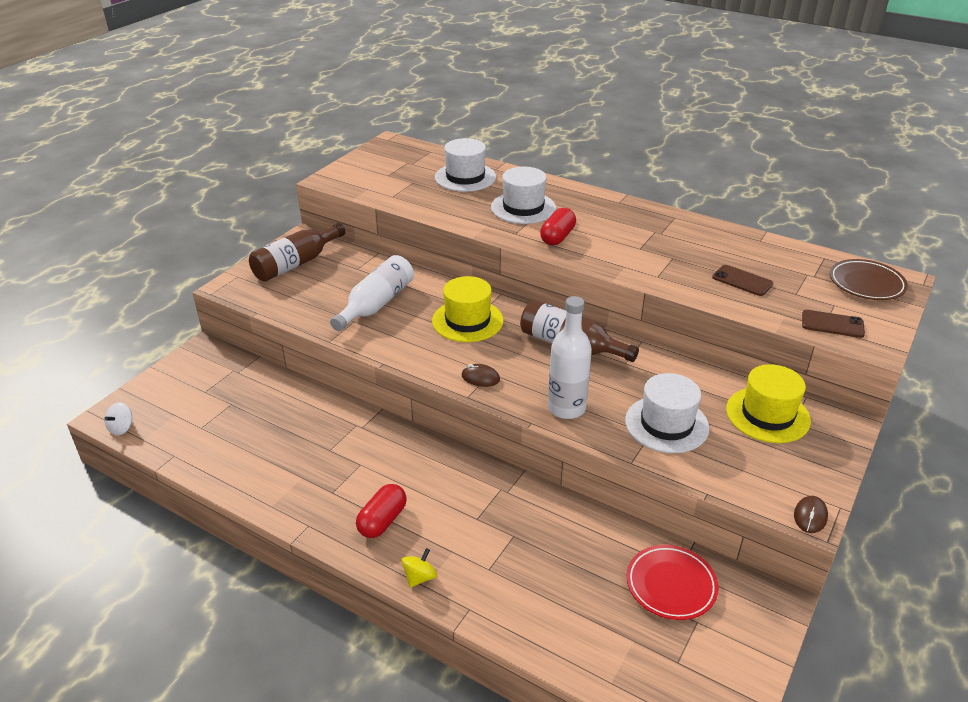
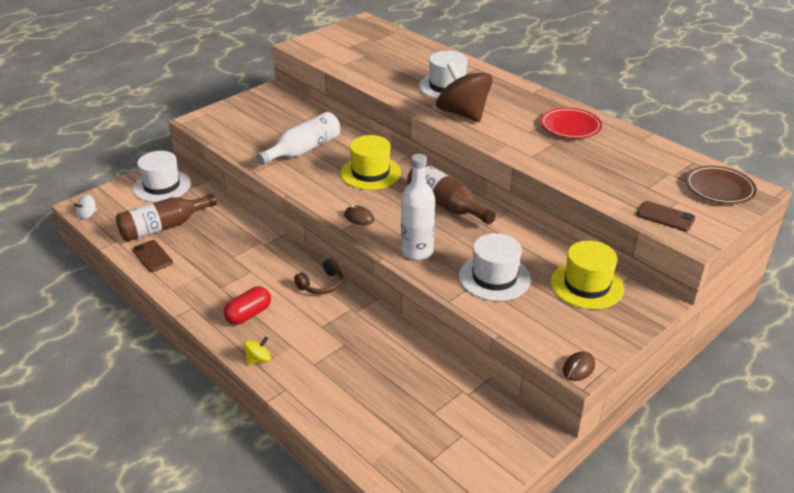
camera: 15 degrees right, 0 degrees up
(296, 264) = (255, 110): brown bottle -> brown bottle (163, 227)
(453, 465) = (321, 284): none -> brown headphones
(465, 177) = (411, 56): white hat -> white hat (162, 186)
(557, 237) = (463, 114): red capsule -> brown spinning top
(671, 585) = (454, 405): red plate -> red plate (570, 127)
(742, 281) = (605, 170): brown phone -> brown phone (152, 256)

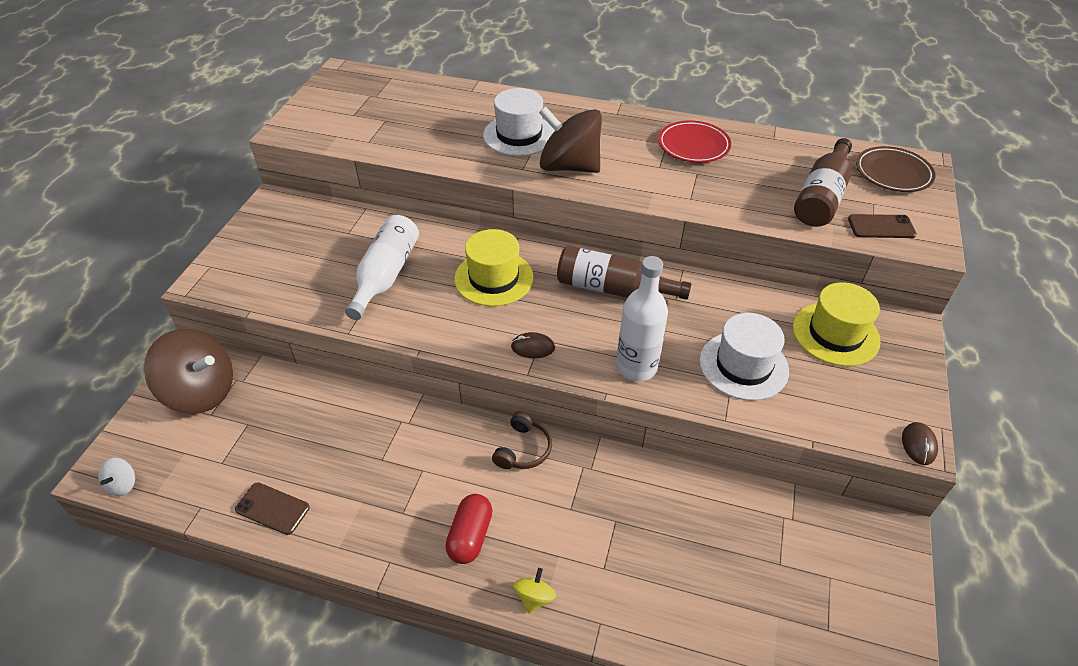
camera: 30 degrees left, 10 degrees up
(162, 186) = (201, 392): white hat -> brown spinning top
(163, 227) = (253, 455): brown bottle -> brown bottle (821, 197)

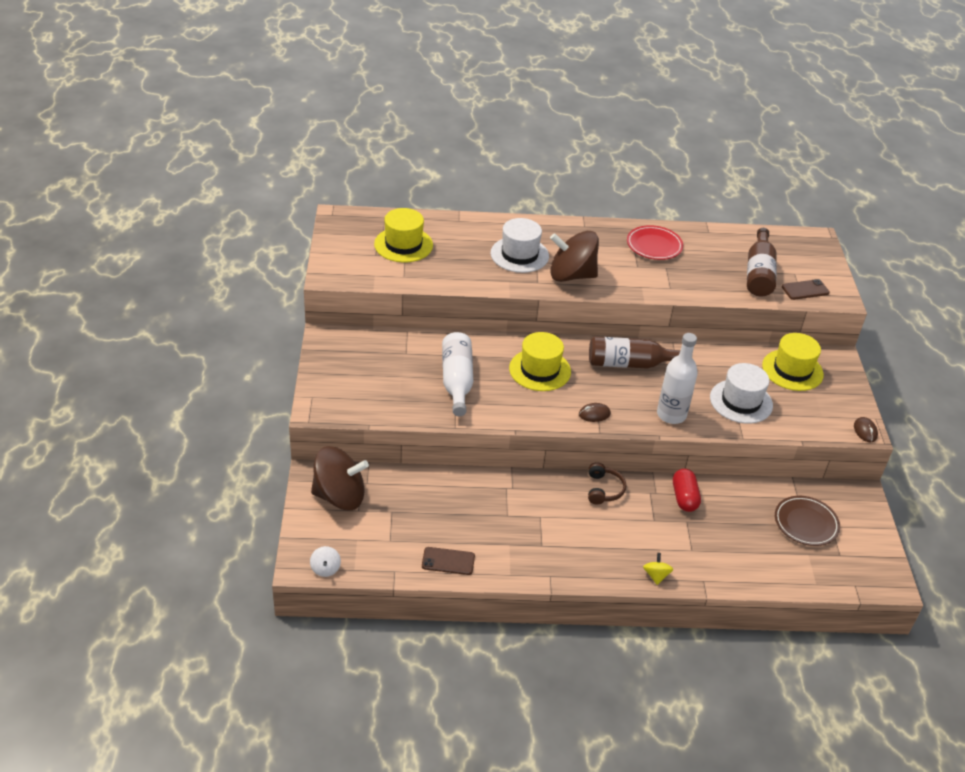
camera: 20 degrees left, 5 degrees down
(391, 108) = (403, 245): none -> yellow hat
(470, 536) = (596, 550): red capsule -> red capsule (684, 497)
(893, 173) = (800, 248): brown plate -> brown plate (805, 523)

